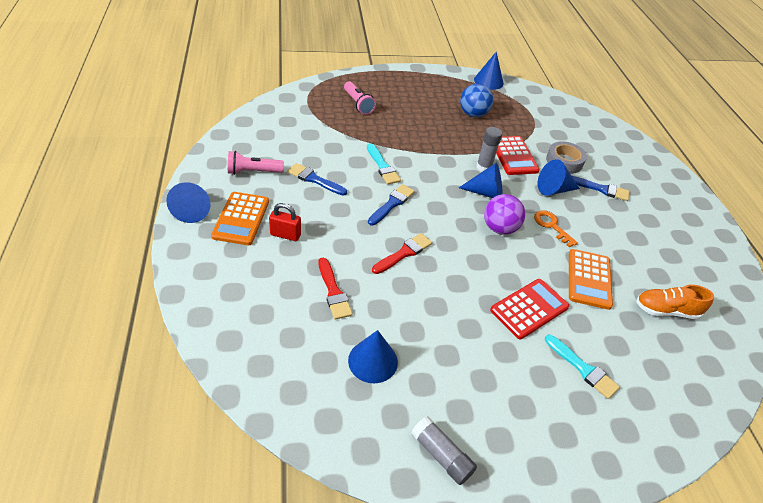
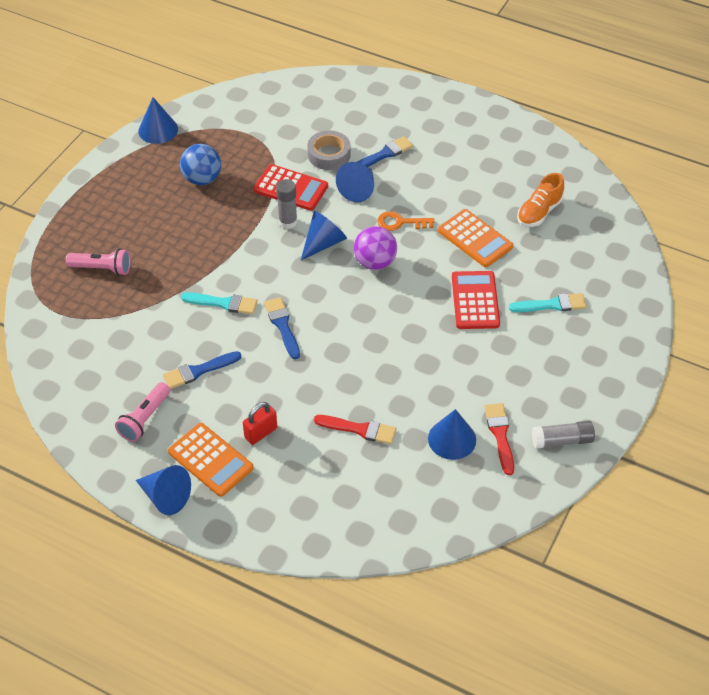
camera: 50 degrees left, 5 degrees up
(404, 253) = (352, 352): red brush -> red brush (500, 435)

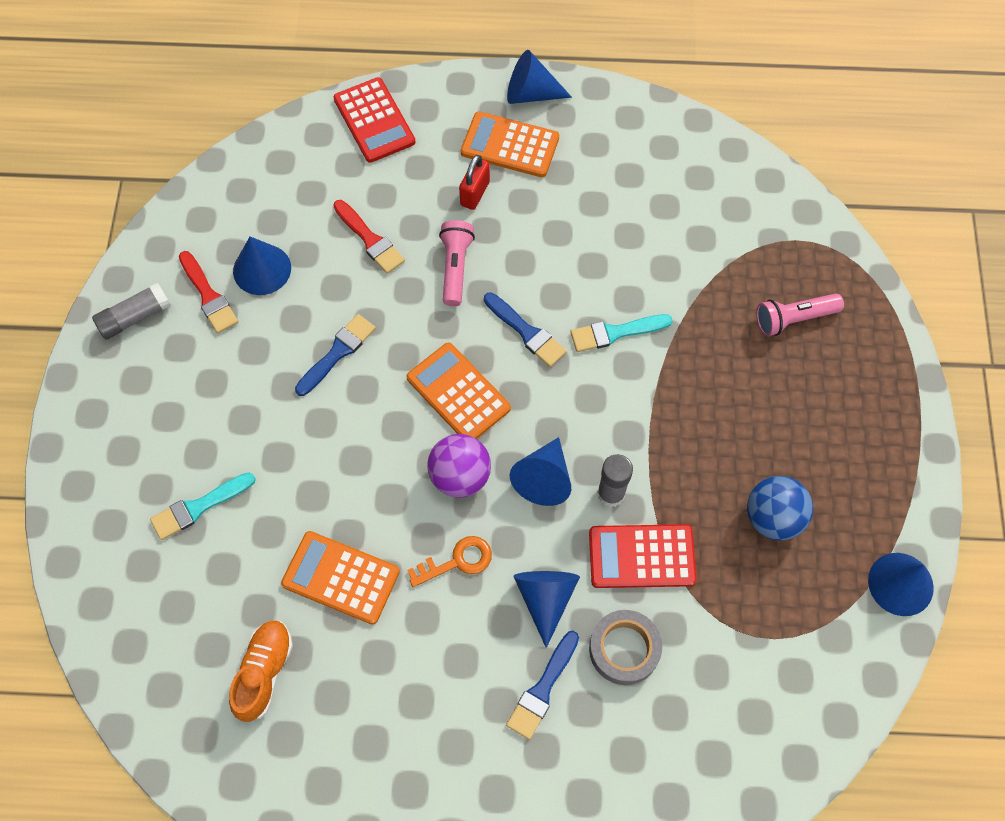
camera: 155 degrees right, 15 degrees up
(145, 419) = (607, 160): pink flashlight -> pink flashlight (455, 267)
(198, 371) = (587, 235): blue brush -> blue brush (337, 353)
(350, 307) = (458, 393): none -> orange calculator
(359, 429) = (370, 239): red brush -> red brush turned 120 degrees counterclockwise
(475, 300) = (303, 470): red calculator -> red calculator (374, 120)

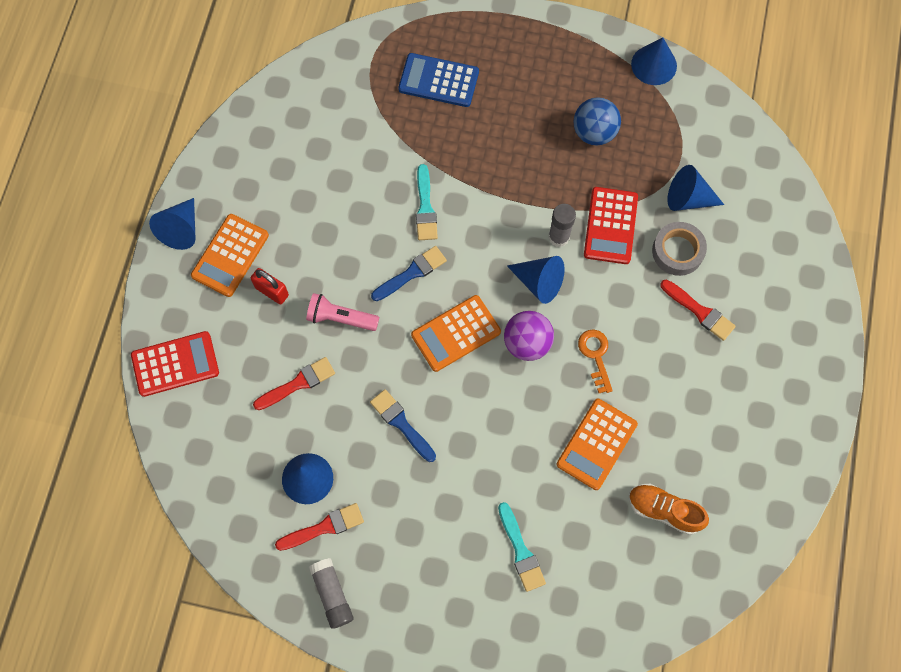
camera: 80 degrees left, 5 degrees up
(542, 689) = (699, 311): blue brush -> red brush
(545, 598) = (633, 298): blue cone -> blue cone (688, 198)
(793, 319) = (438, 81): pink flashlight -> blue calculator

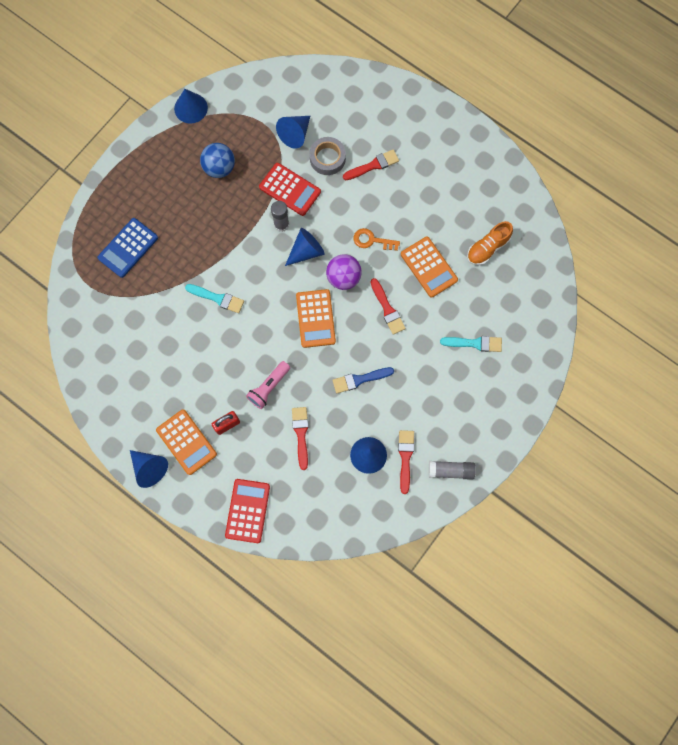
camera: 65 degrees left, 5 degrees up
(411, 273) = (260, 328): blue brush -> none
(512, 416) = (387, 309): none -> red brush

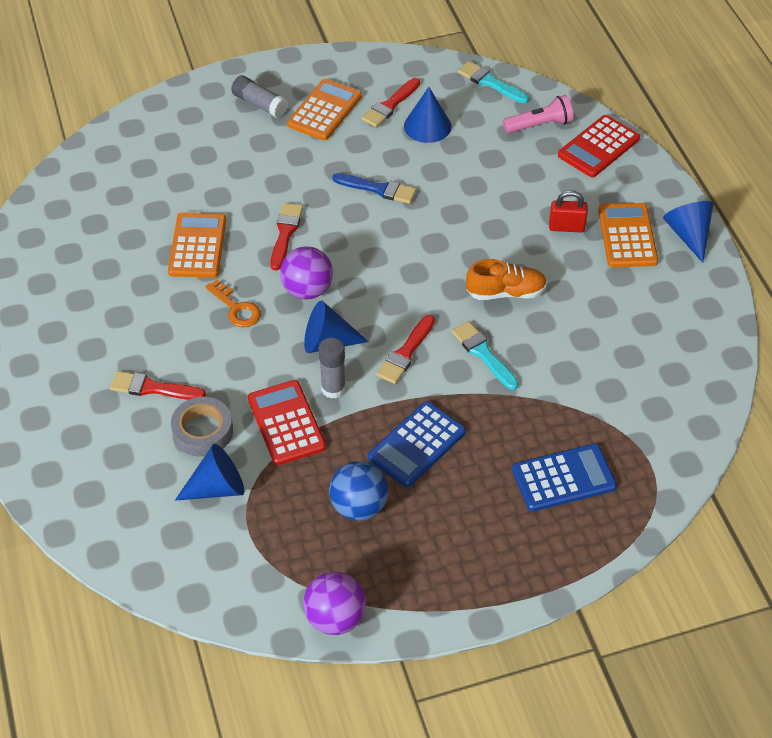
camera: 145 degrees left, 25 degrees down
(191, 108) = (335, 618): blue cone -> purple ball
(215, 219) = (417, 445): none -> blue calculator
(269, 387) = (490, 235): pink flashlight -> pink flashlight (539, 125)
(301, 434) = (487, 177): red brush -> red brush (405, 353)
(315, 318) = (378, 269): orange calculator -> orange calculator (324, 110)
(450, 471) = (353, 74): grey glue stick -> grey glue stick (260, 104)
(474, 343) = (221, 154): turquoise brush -> turquoise brush (490, 82)
(487, 248) = (112, 227): orange shoe -> orange shoe (506, 292)

